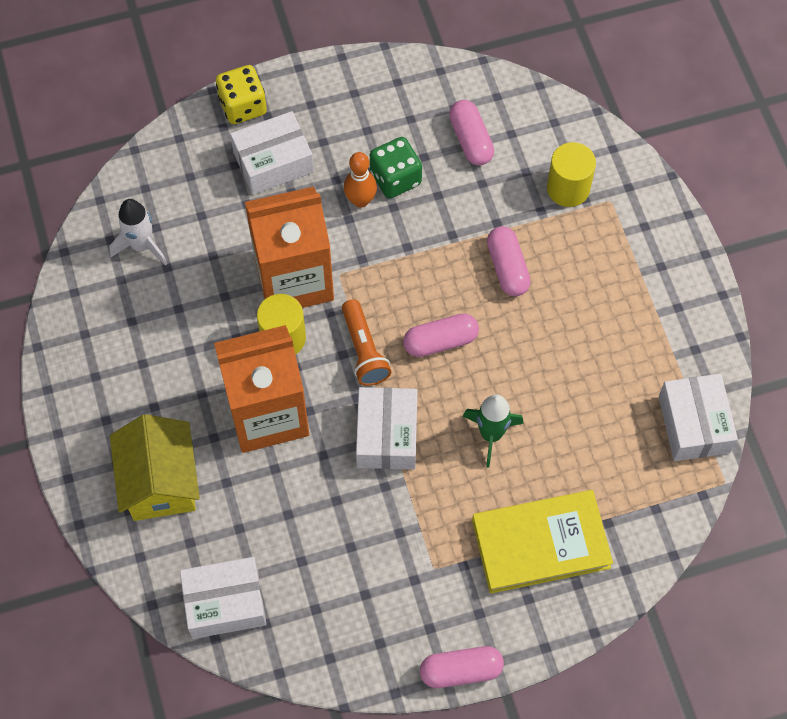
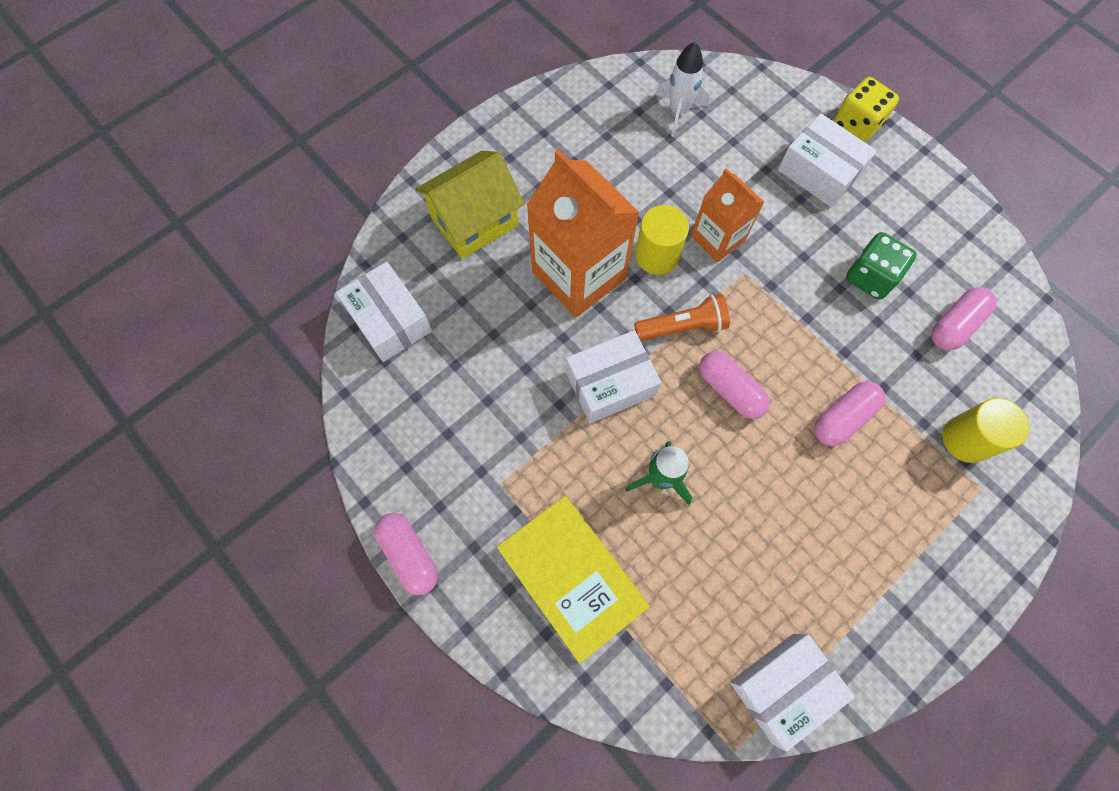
camera: 65 degrees right, 5 degrees up
(294, 279) = (718, 238): orange carton -> orange carton, size x0.59
(360, 200) = (829, 257): orange bowling pin -> none
(364, 350) = (682, 326): orange flashlight -> orange flashlight turned 150 degrees counterclockwise

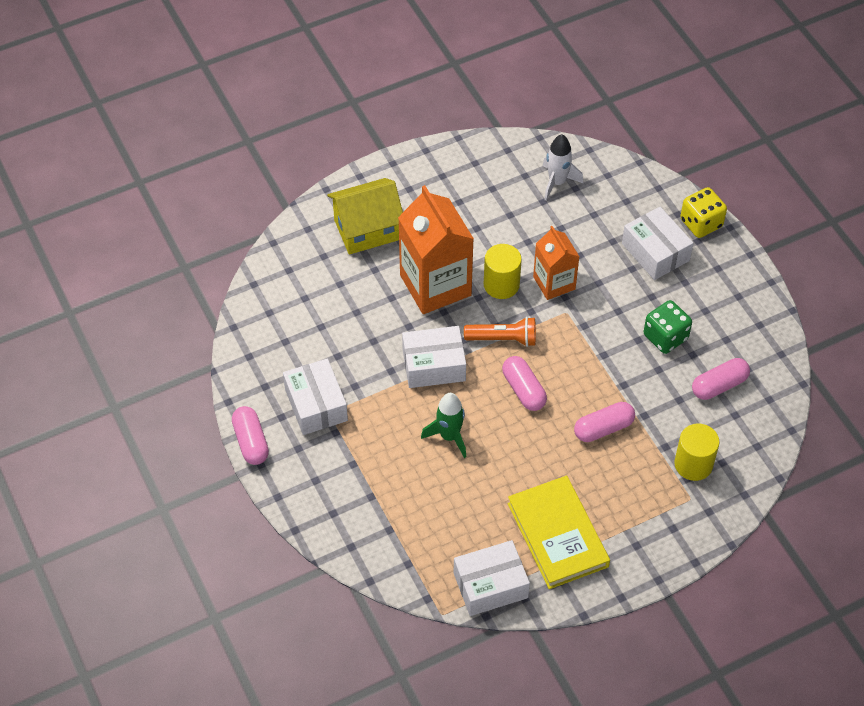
camera: 15 degrees right, 15 degrees down
(389, 320) = (281, 285): white box -> white box (316, 405)
(571, 577) = (362, 483): yellow book -> yellow book (557, 535)

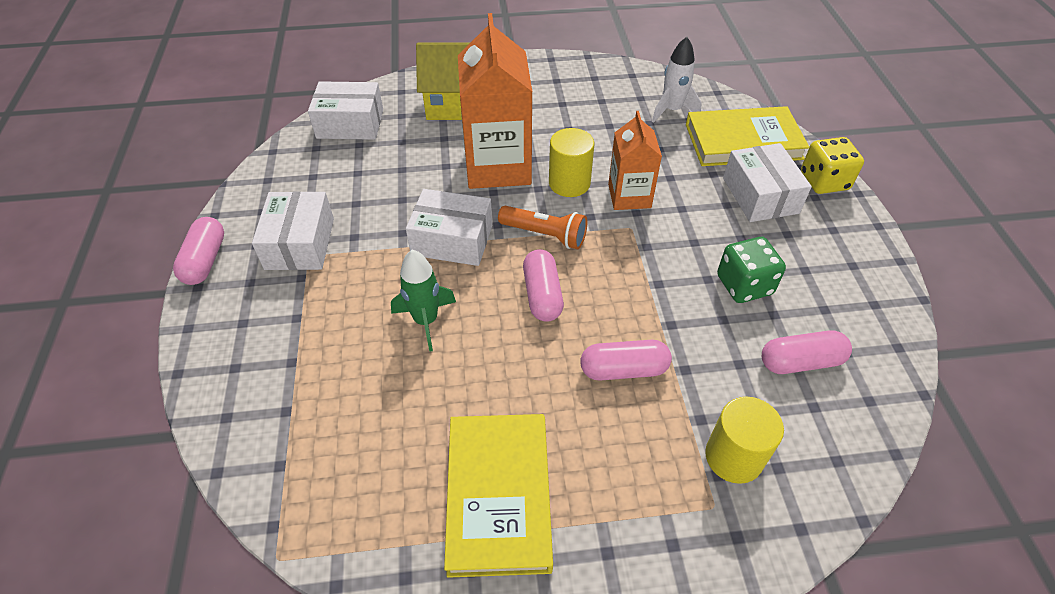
camera: 20 degrees right, 5 degrees down
(490, 585) = (368, 539): white box -> white box (350, 124)
(627, 200) = (743, 142): none -> yellow book

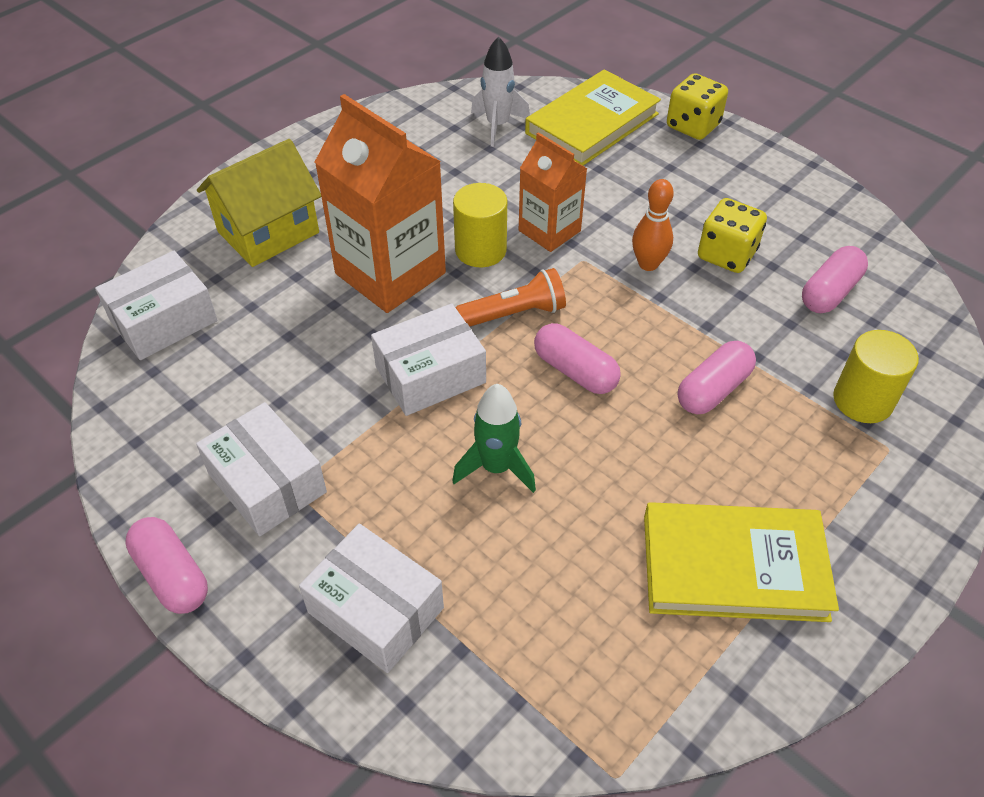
camera: 40 degrees left, 0 degrees up
(498, 495) = (734, 567): yellow book -> yellow book turned 45 degrees counterclockwise
(675, 257) = (648, 264): none -> orange bowling pin
(744, 285) = (726, 255): green dice -> yellow dice
(760, 195) = (657, 167): white box -> white box (375, 610)

